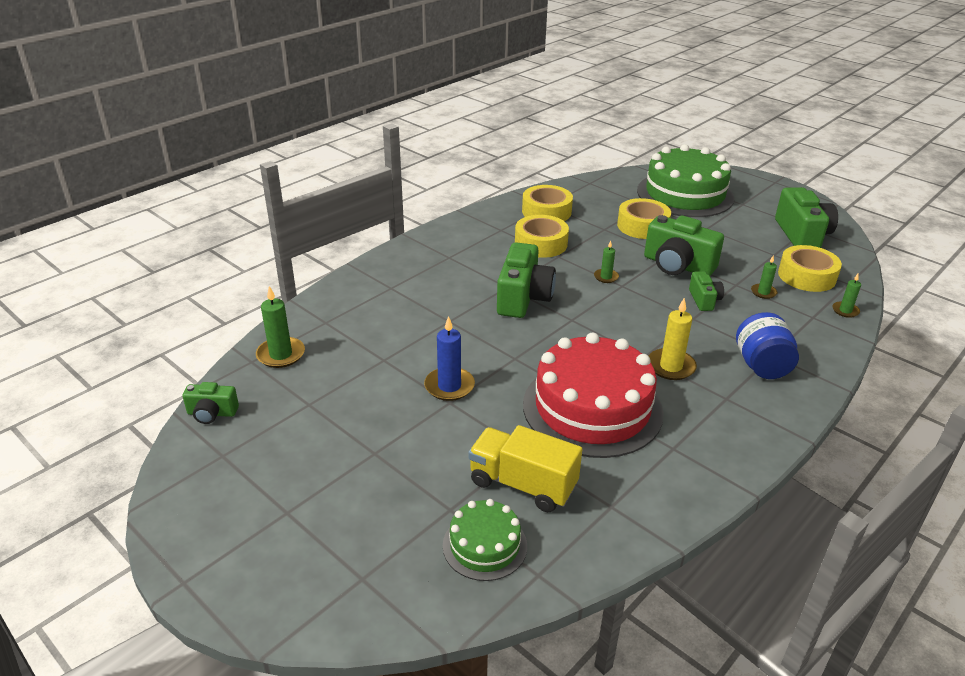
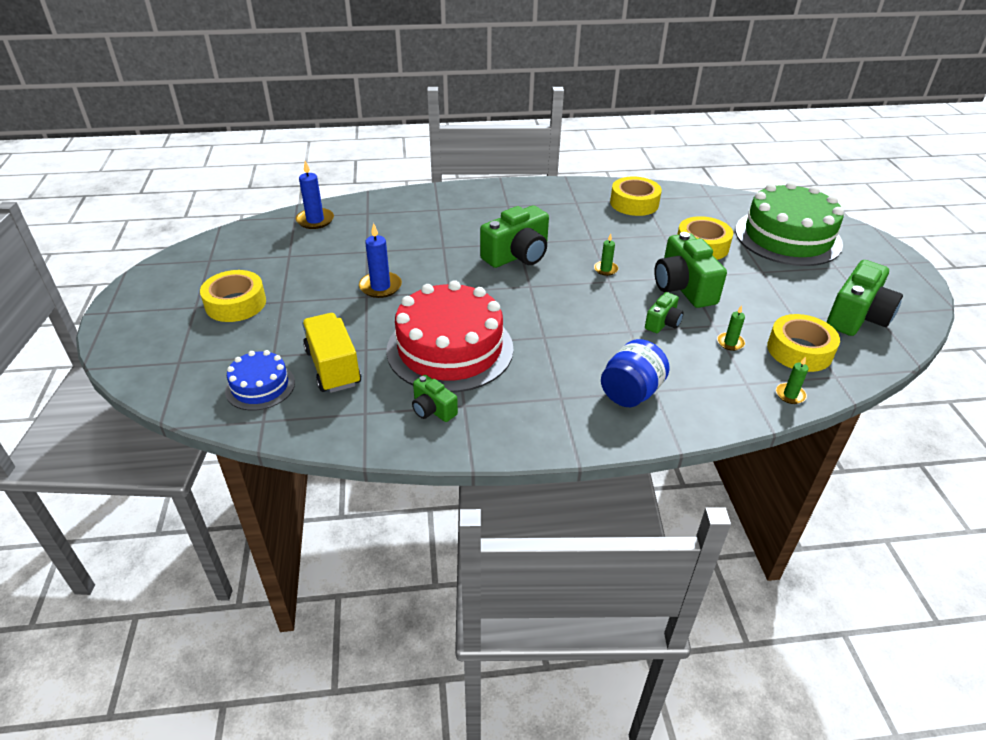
camera: 40 degrees right, 5 degrees up
(212, 413) = (236, 235): green camera -> green camera (433, 409)
(281, 355) = (315, 220): green candle -> blue candle
(484, 545) = (260, 386): green cake -> blue cake
(541, 243) = (591, 224): yellow tape -> yellow tape (235, 303)
(671, 366) = (553, 354): yellow candle -> none

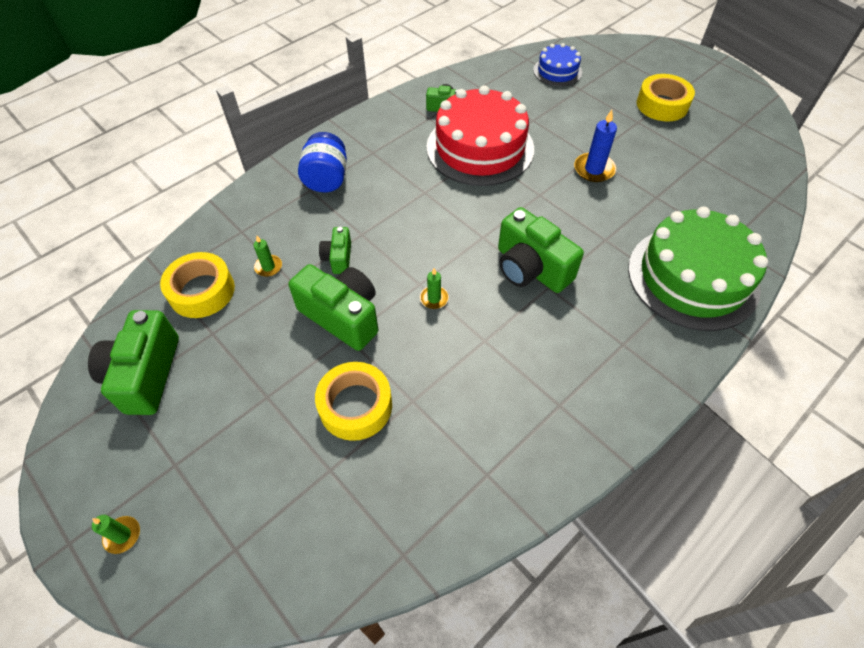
camera: 145 degrees right, 15 degrees up
(315, 220) = (752, 205): blue candle -> none
(333, 367) = (535, 100): yellow truck -> none
(517, 255) = (531, 268): green camera -> green camera turned 60 degrees counterclockwise
(634, 203) = (490, 453): yellow tape -> none
(787, 237) = (252, 502): green cake -> green cake (692, 277)
(790, 395) = (202, 238): green candle -> green candle (122, 535)

